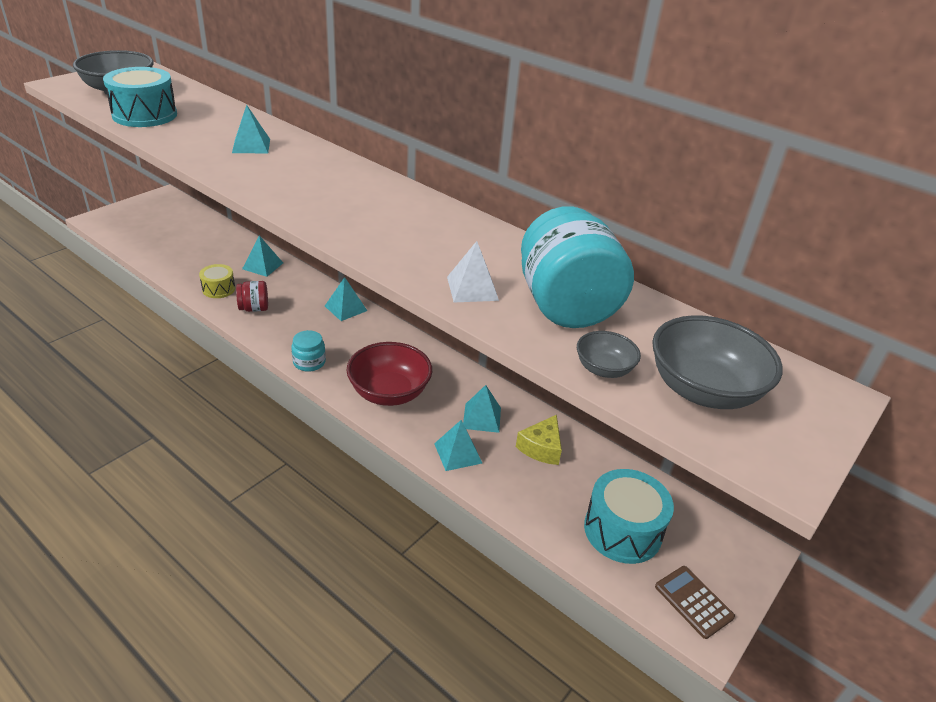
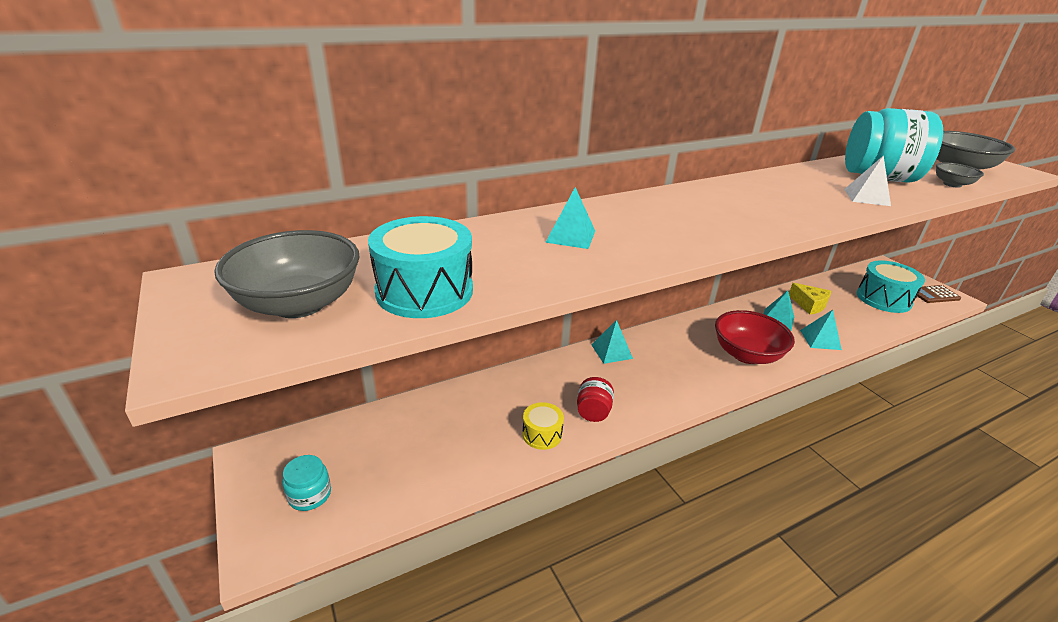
camera: 65 degrees left, 5 degrees down
(262, 266) = (505, 391): turquoise pyramid -> none
(309, 362) = (698, 390): turquoise jar -> turquoise jar (310, 495)

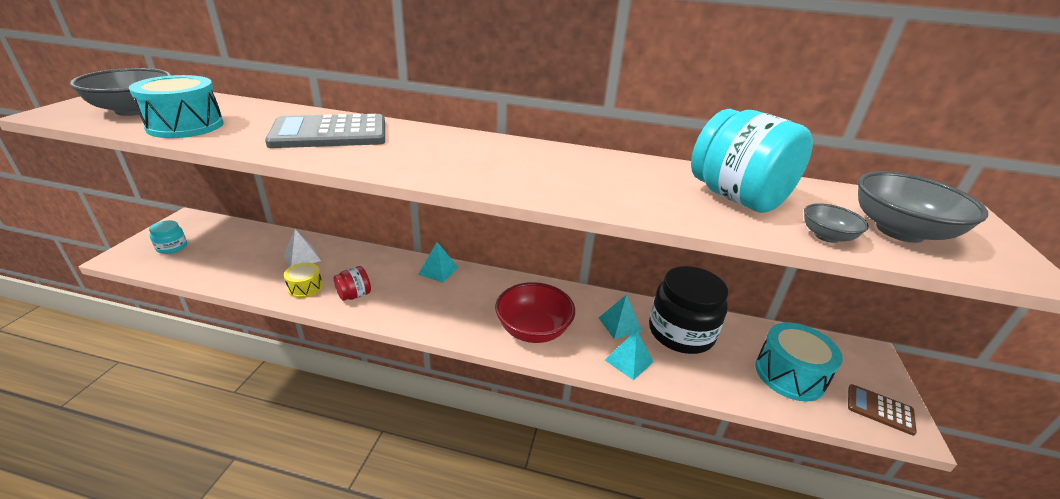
camera: 40 degrees right, 0 degrees up
(570, 236) = (330, 133): turquoise pyramid -> grey calculator
(809, 305) = (681, 332): yellow cheese -> black jar
(866, 197) = (658, 203): white pyramid -> white pyramid (302, 258)

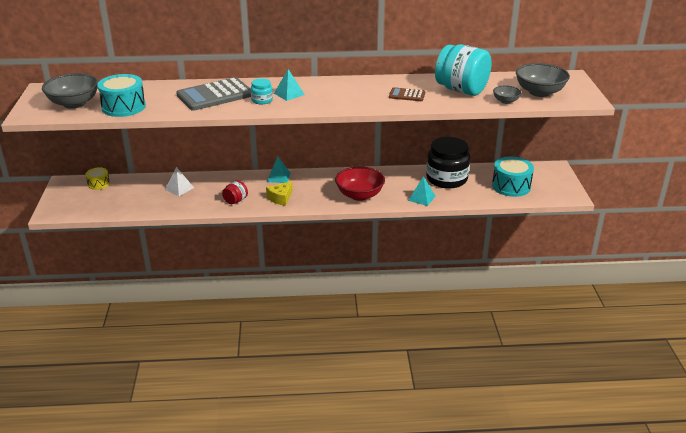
camera: 15 degrees left, 0 degrees up
(172, 247) = (79, 201): turquoise jar -> turquoise jar (262, 100)
(305, 288) = (199, 203): yellow drum -> yellow drum (98, 184)
(417, 306) = (280, 198): none -> yellow cheese
(620, 324) = (409, 182): turquoise pyramid -> turquoise pyramid (289, 94)
(880, 409) = (558, 191): brown calculator -> brown calculator (407, 95)

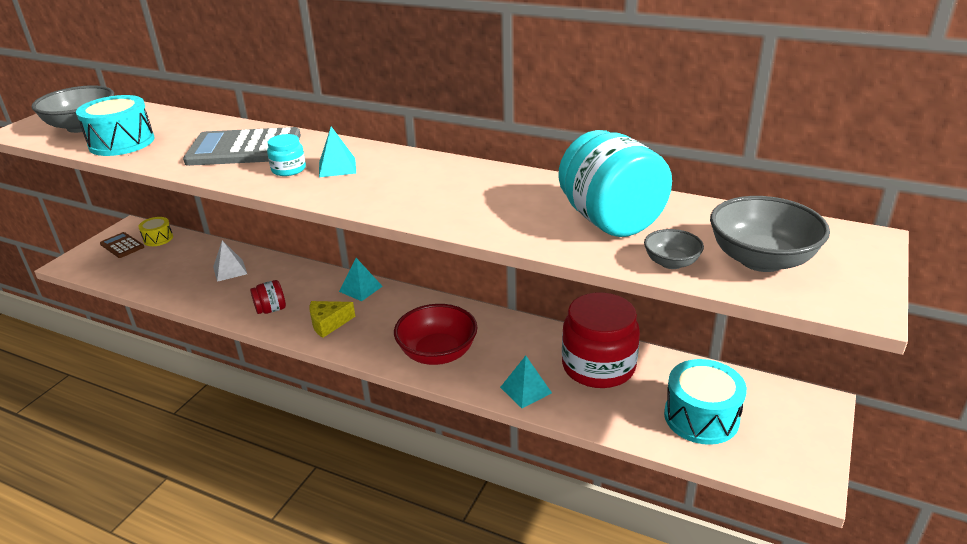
camera: 30 degrees right, 0 degrees up
(407, 95) = (506, 208): brown calculator -> brown calculator (122, 245)
(446, 179) = (598, 366): black jar -> red jar

